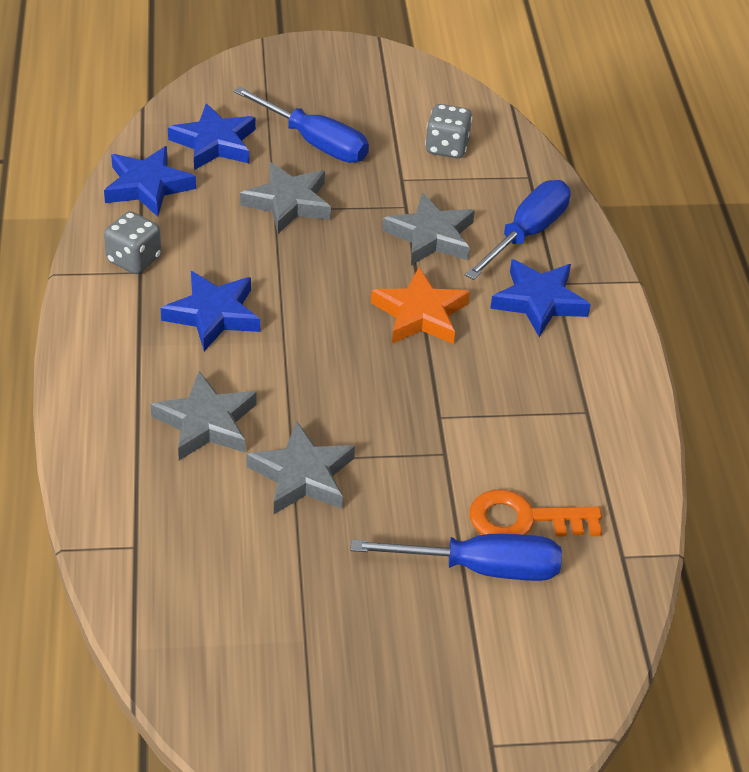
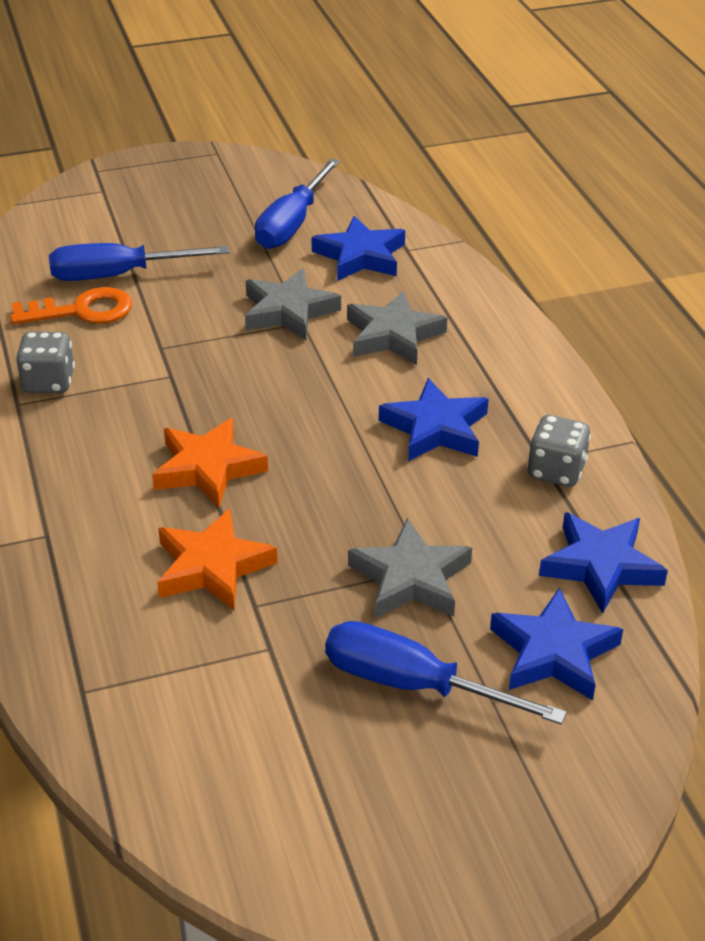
camera: 170 degrees right, 5 degrees down
(431, 236) = (212, 567): grey star -> orange star
(447, 147) = (213, 718): grey dice -> grey dice (48, 382)
(526, 234) = (84, 594): blue screwdriver -> blue screwdriver (292, 224)
(539, 302) = (68, 507): blue star -> blue star (360, 256)

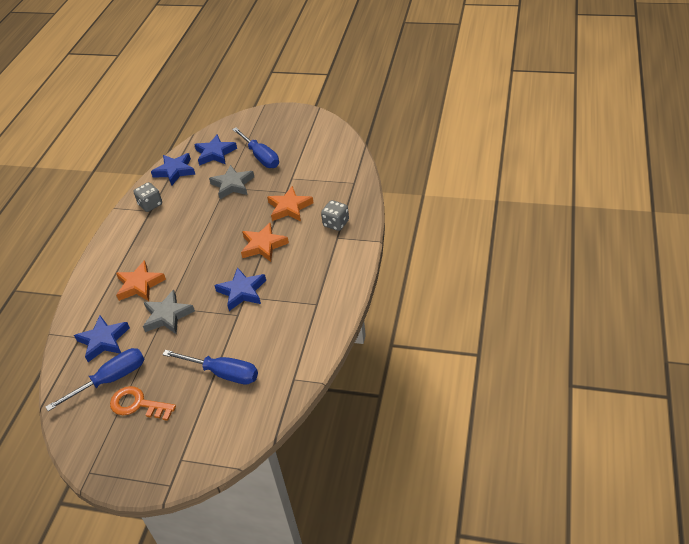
camera: 145 degrees left, 5 degrees up
(48, 382) = (297, 311): grey dice -> grey dice (336, 223)
(82, 311) = (256, 353): orange key -> orange key (138, 404)
(393, 335) = (139, 285): grey star -> orange star
(435, 428) = (170, 234): blue star -> blue star (242, 291)

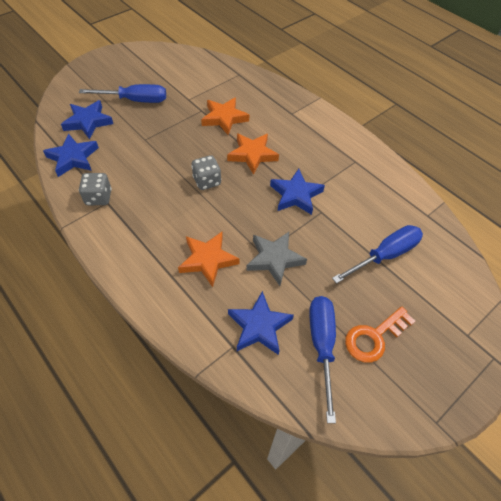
camera: 60 degrees left, 10 degrees up
(232, 185) = (149, 133): grey star -> none
(336, 223) = (275, 106): grey dice -> grey dice (207, 181)

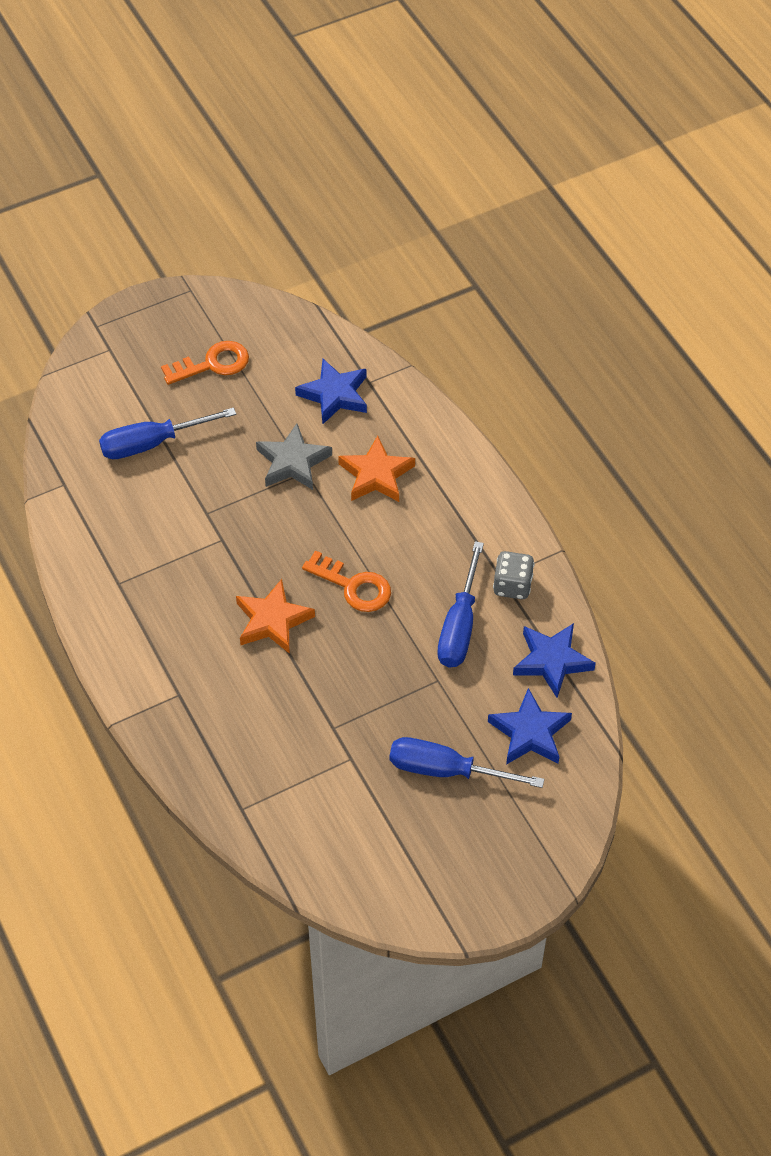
camera: 165 degrees left, 0 degrees up
(207, 181) = (353, 586): grey dice -> orange key
(224, 118) = (298, 702): orange star -> none
(295, 195) = (232, 543): blue star -> none
(321, 345) = (273, 367): blue screwdriver -> blue screwdriver (459, 626)

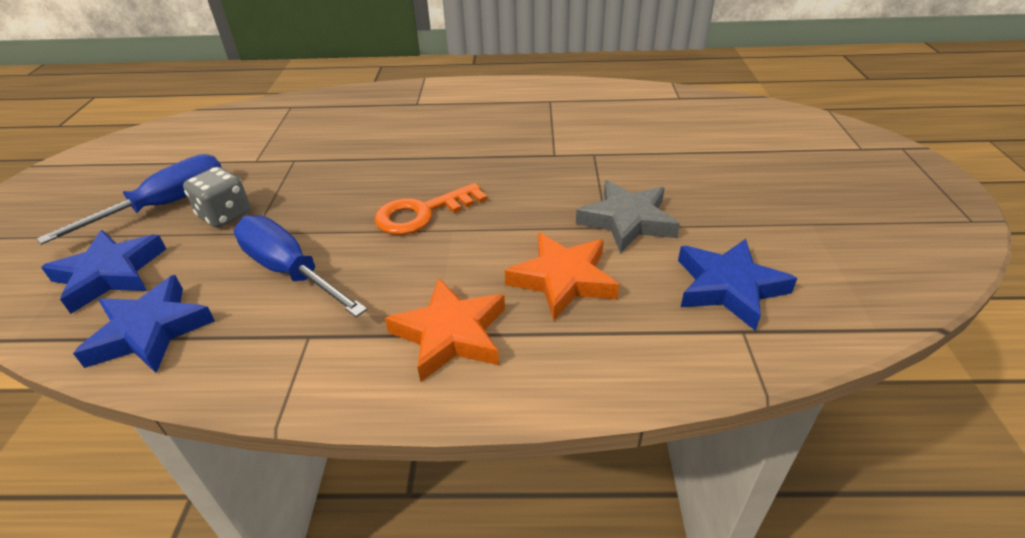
camera: 120 degrees right, 15 degrees down
(152, 443) = (706, 144): blue screwdriver -> none
(212, 364) = (820, 205): orange key -> none
(273, 621) = (435, 158): orange star -> orange star (450, 334)
(512, 585) = (284, 341): grey dice -> grey dice (225, 215)

